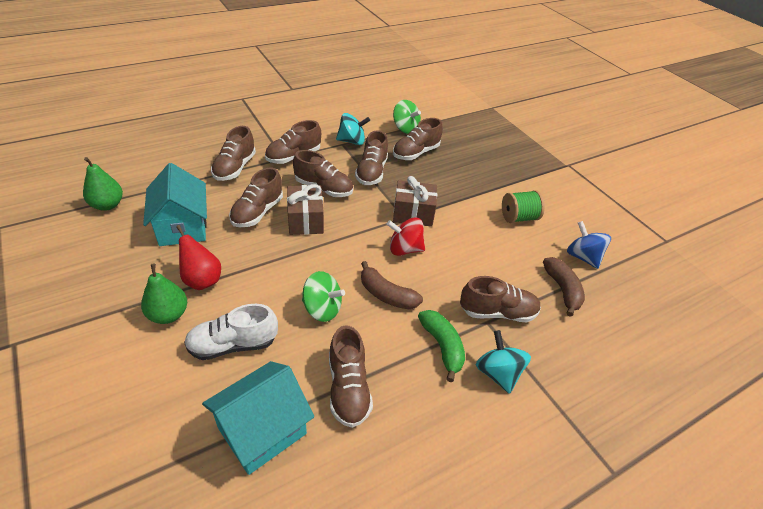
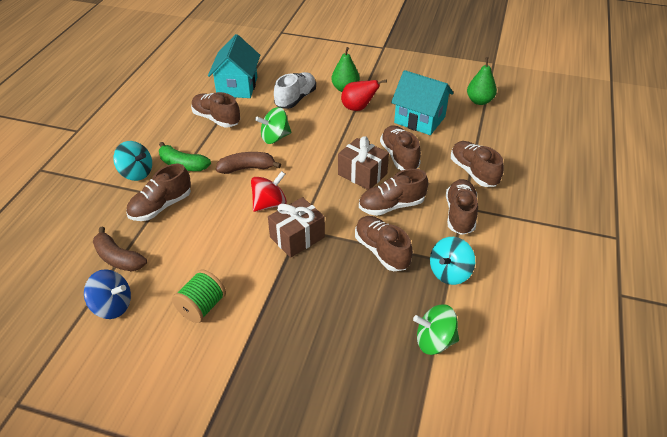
camera: 140 degrees right, 0 degrees up
(415, 153) = (378, 311): brown shoe -> none

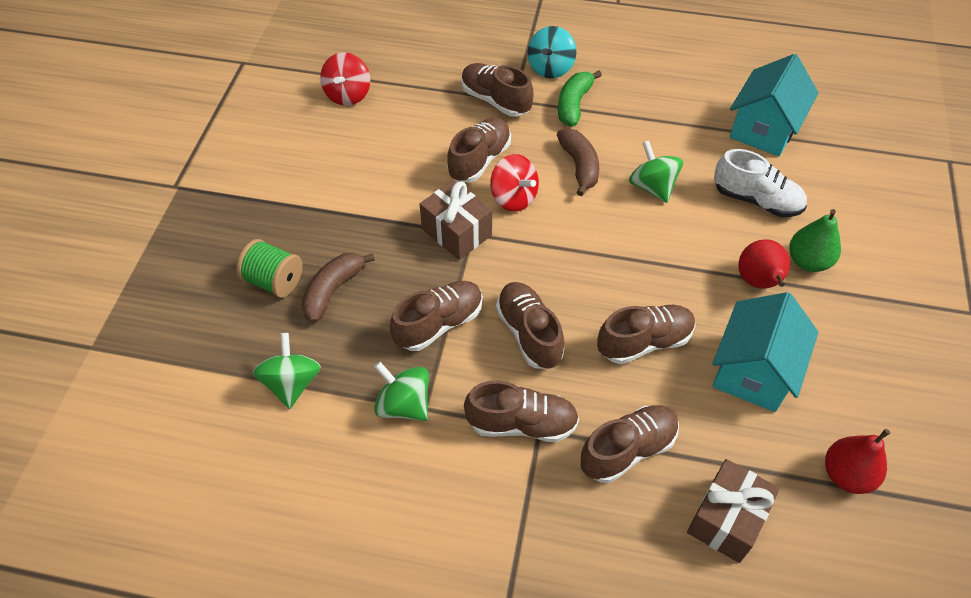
camera: 85 degrees right, 10 degrees up
(112, 306) = (348, 95): blue spinning top -> red spinning top
(118, 258) = (412, 84): brown banana -> brown banana (333, 291)
(202, 307) = (346, 162): green spool -> green spool (274, 281)
(216, 119) = (678, 119): brown shoe -> brown shoe (479, 160)
(237, 87) = (763, 129): turquoise house -> turquoise house turned 60 degrees counterclockwise
(362, 174) = (592, 295): brown gift -> brown gift (726, 519)
(449, 272) = (404, 405): turquoise spinning top -> green spinning top
(479, 101) = (846, 475): green pear -> red pear

